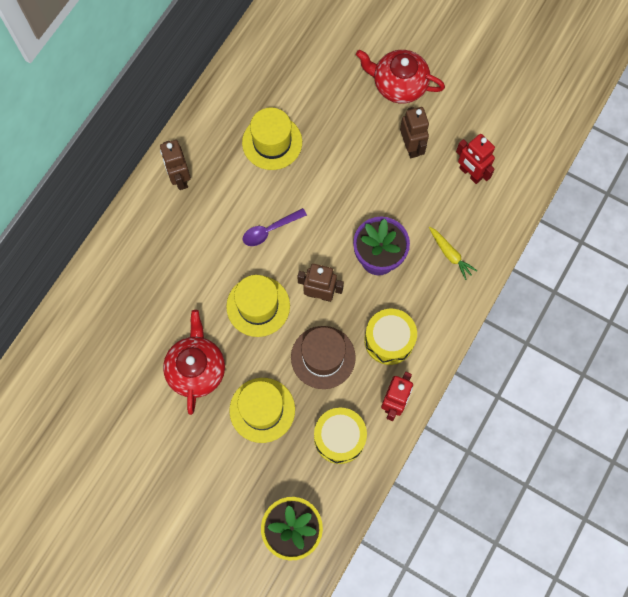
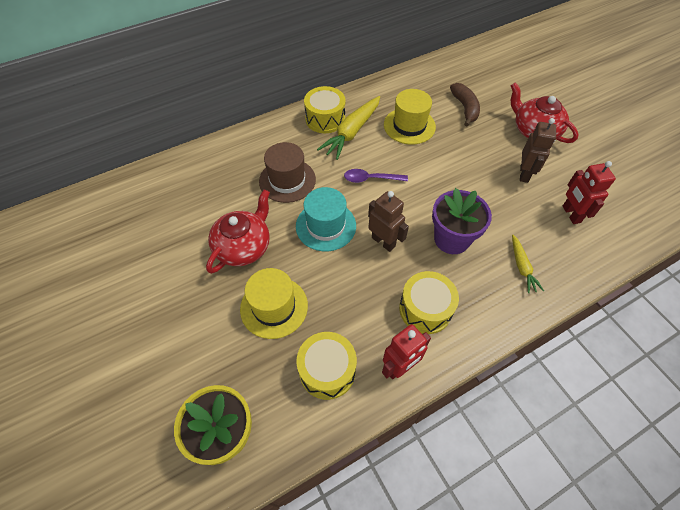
camera: 30 degrees right, 15 degrees down
(180, 178) = (325, 119): brown robot -> yellow drum
(218, 182) = (352, 132): none -> yellow carrot
(258, 306) = (326, 226): yellow hat -> turquoise hat
(316, 88) = (465, 108): none -> brown banana
(323, 357) = (355, 292): brown hat -> brown hat (287, 180)

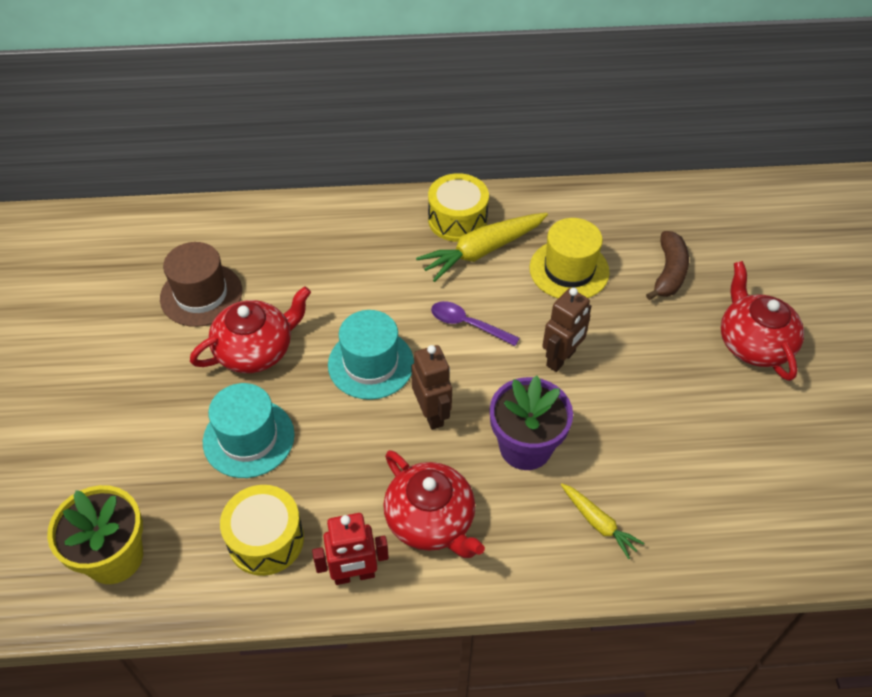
camera: 25 degrees right, 5 degrees down
(274, 307) = (248, 438): yellow hat -> turquoise hat
(287, 180) = (358, 286): brown hat -> brown hat (201, 294)
(425, 309) = (431, 520): yellow drum -> red teapot
(522, 267) = (598, 523): yellow carrot -> yellow carrot turned 60 degrees counterclockwise
(524, 174) = (693, 399): brown robot -> brown robot (561, 359)
(571, 214) = (723, 482): red robot -> none

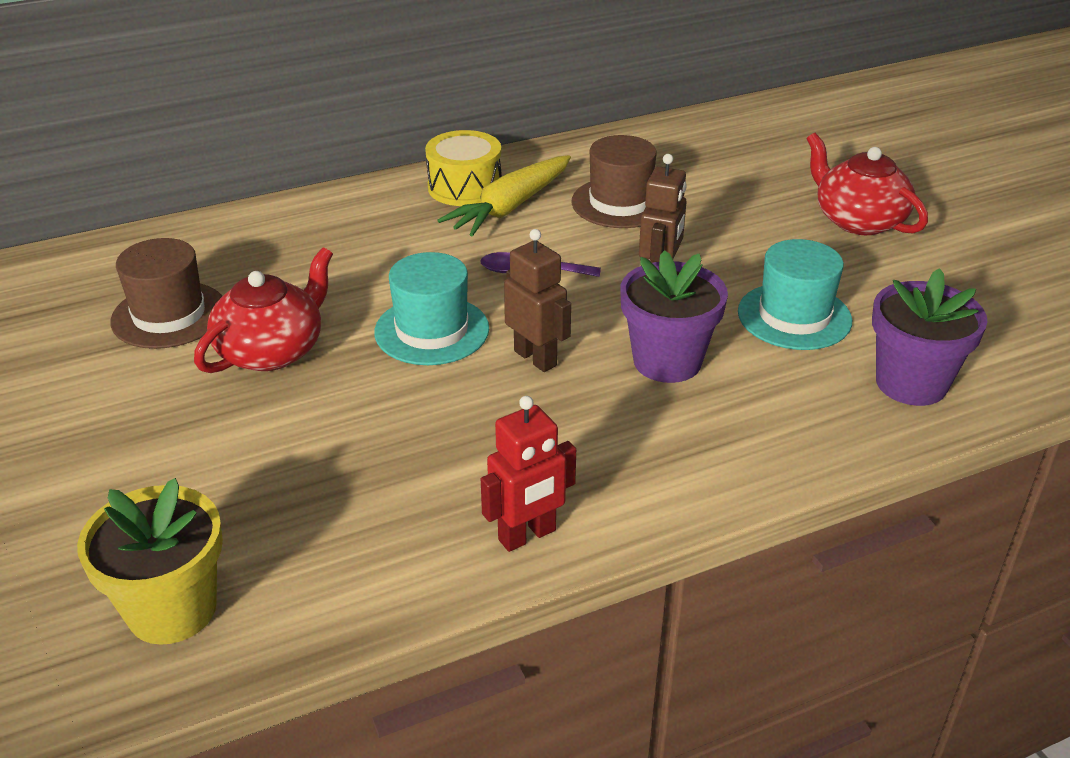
camera: 20 degrees left, 15 degrees down
(248, 438) = (307, 436): turquoise hat -> turquoise hat (794, 316)
(266, 539) = (386, 532): yellow drum -> none
(431, 520) = (595, 456): red teapot -> none
(569, 270) = (620, 203): yellow hat -> brown hat
(598, 523) = (796, 408): yellow carrot -> none
(669, 272) = (731, 184): brown banana -> none
(700, 528) = (911, 383): none -> purple flower pot

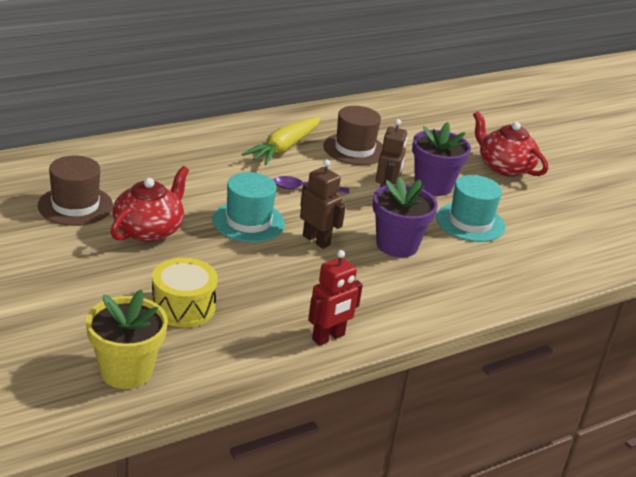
camera: 10 degrees left, 5 degrees down
(465, 187) = (252, 134): yellow drum -> yellow drum (183, 307)
(911, 383) = (541, 262): purple flower pot -> purple flower pot (433, 185)

